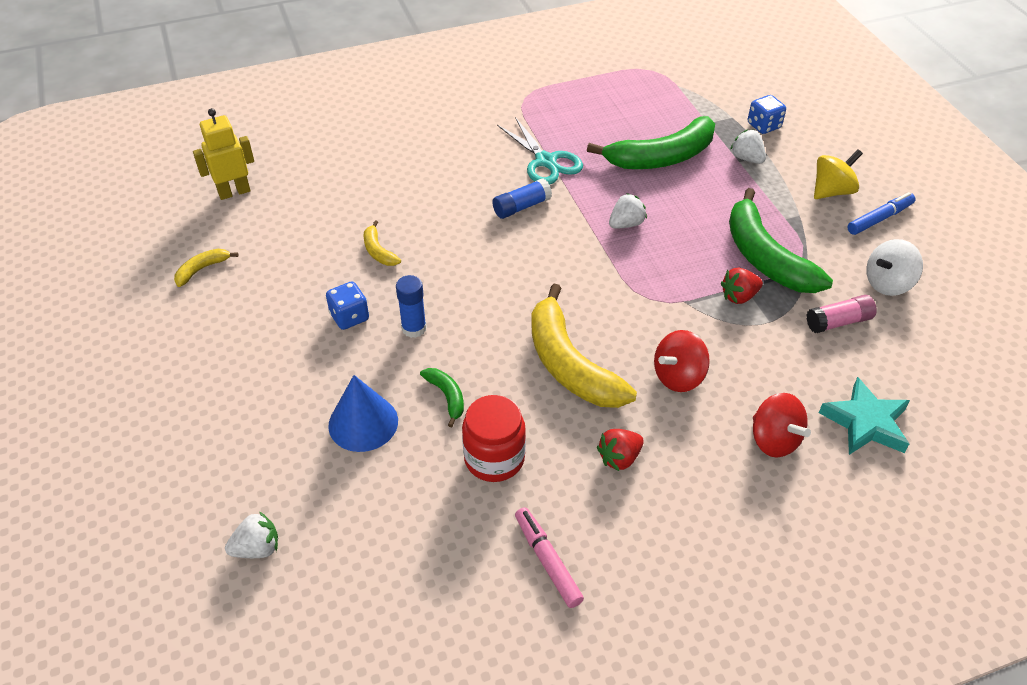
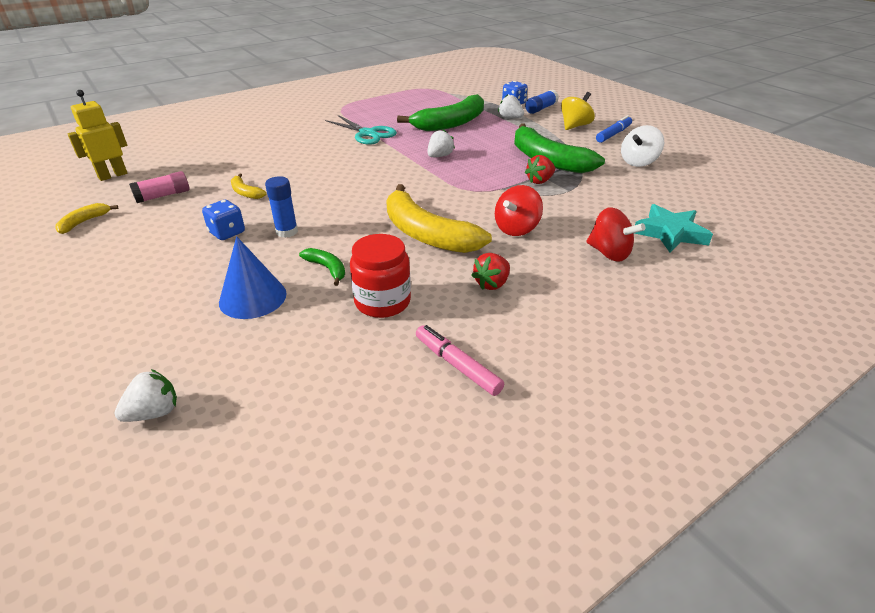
camera: 15 degrees left, 10 degrees down
(521, 207) = (357, 157): blue glue stick -> blue glue stick (541, 109)
(838, 322) = (617, 184): pink glue stick -> pink glue stick (163, 196)

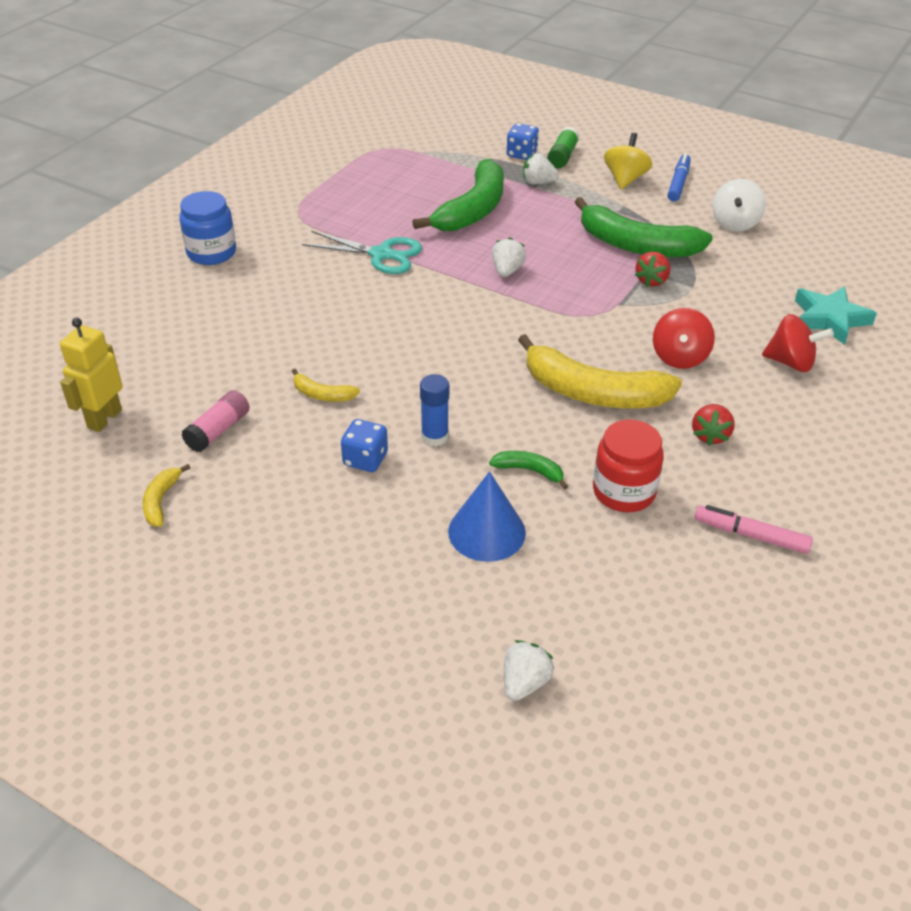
camera: 25 degrees left, 5 degrees up
(271, 115) = (211, 253): none -> blue jar
(541, 109) = (562, 156): blue glue stick -> green glue stick

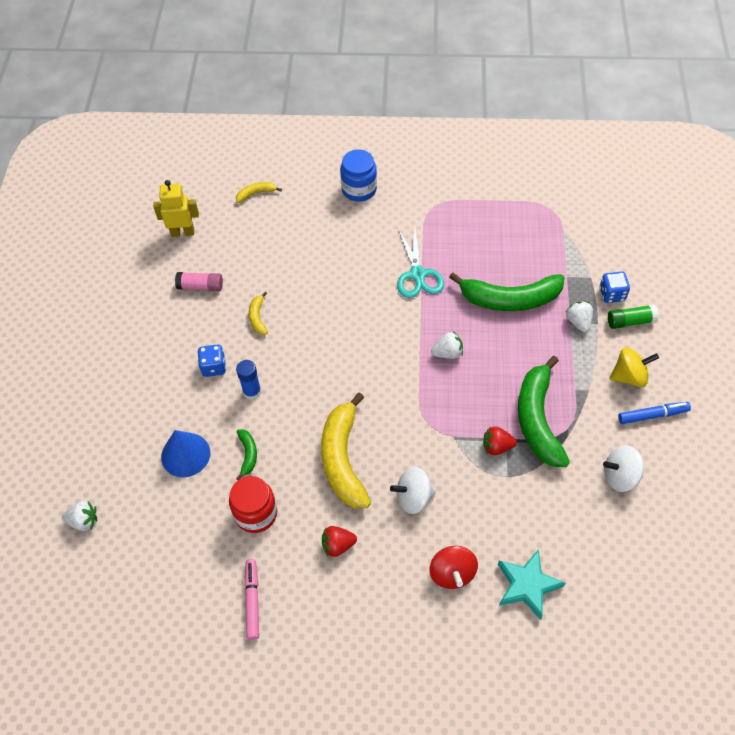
camera: 65 degrees right, 15 degrees up
(161, 501) = (135, 293): yellow banana -> yellow banana (256, 193)
(679, 357) = (413, 497): red spinning top -> white spinning top

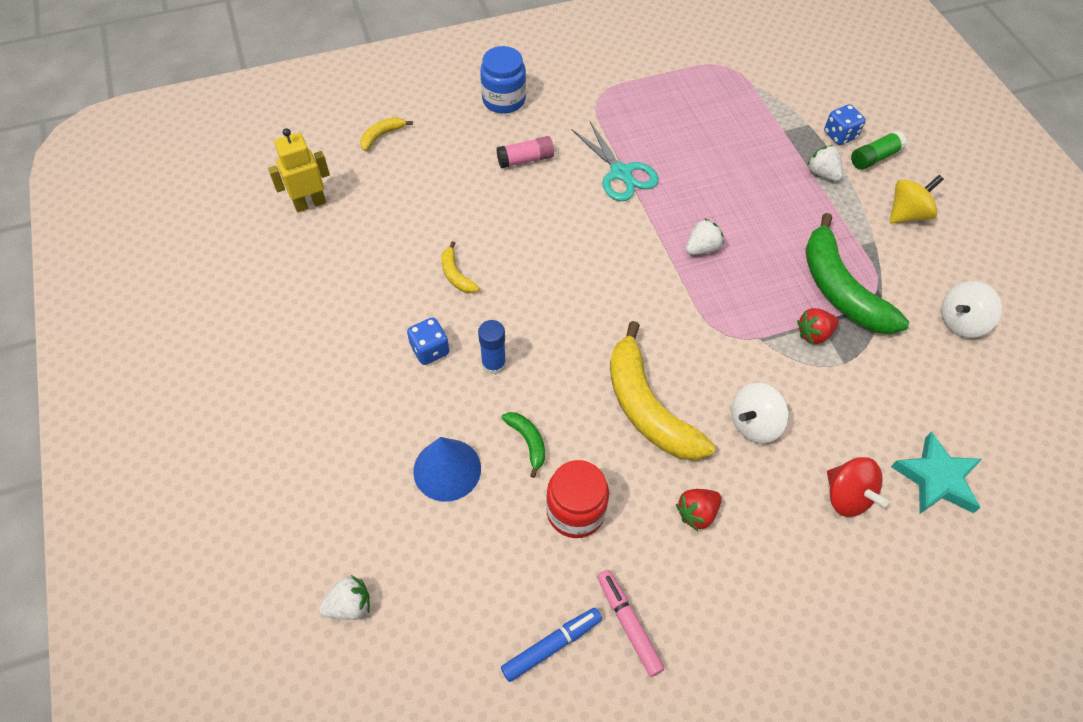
camera: 25 degrees left, 0 degrees up
(200, 286) = (365, 260): pink glue stick -> pink glue stick (525, 159)
(510, 299) = (737, 170): green banana -> none
(652, 415) = (954, 247): blue marker -> blue marker (551, 646)

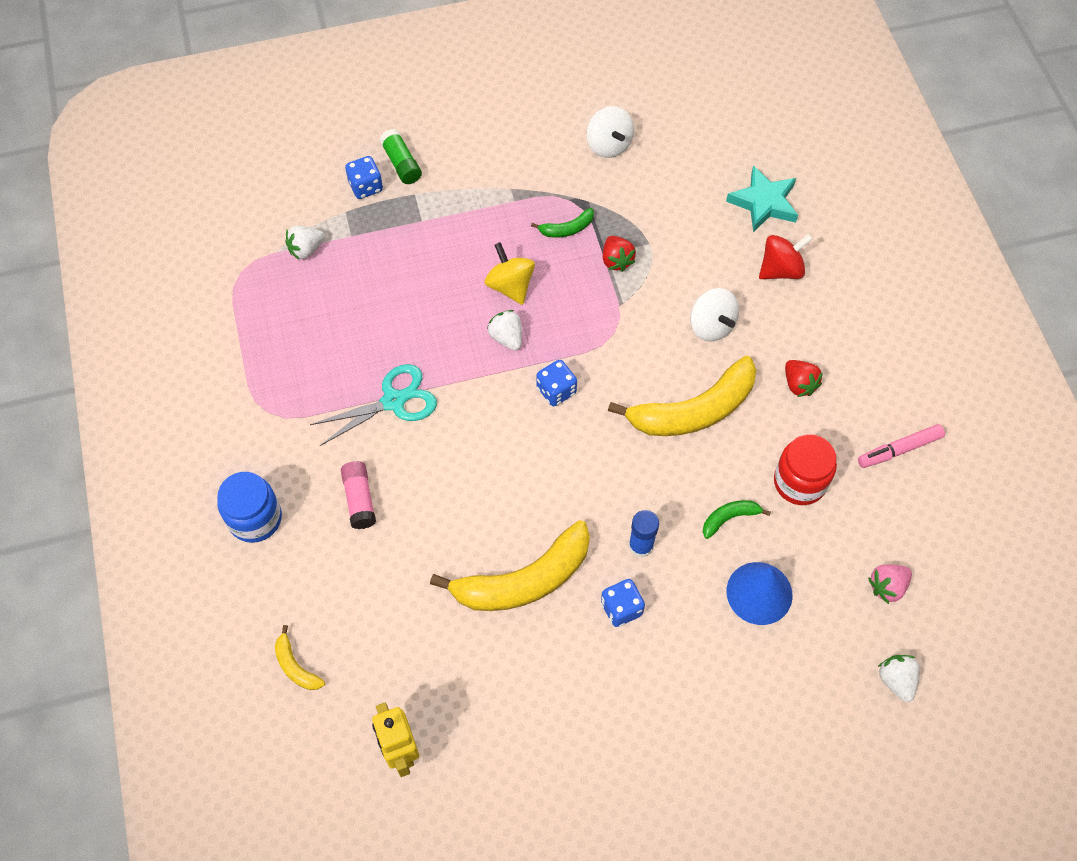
camera: 85 degrees left, 5 degrees up
(456, 275) = (524, 580): yellow banana -> yellow banana, size x2.25
(456, 601) = (887, 587): none -> pink strawberry
(551, 646) = (921, 510): blue marker -> none
(651, 289) = (556, 391): none -> blue dice
(822, 173) = (418, 213): white strawberry -> white strawberry (306, 249)
(840, 289) = (567, 229): green banana -> green banana, size x0.44
(907, 214) = (479, 154): yellow spinning top -> yellow spinning top (510, 286)

